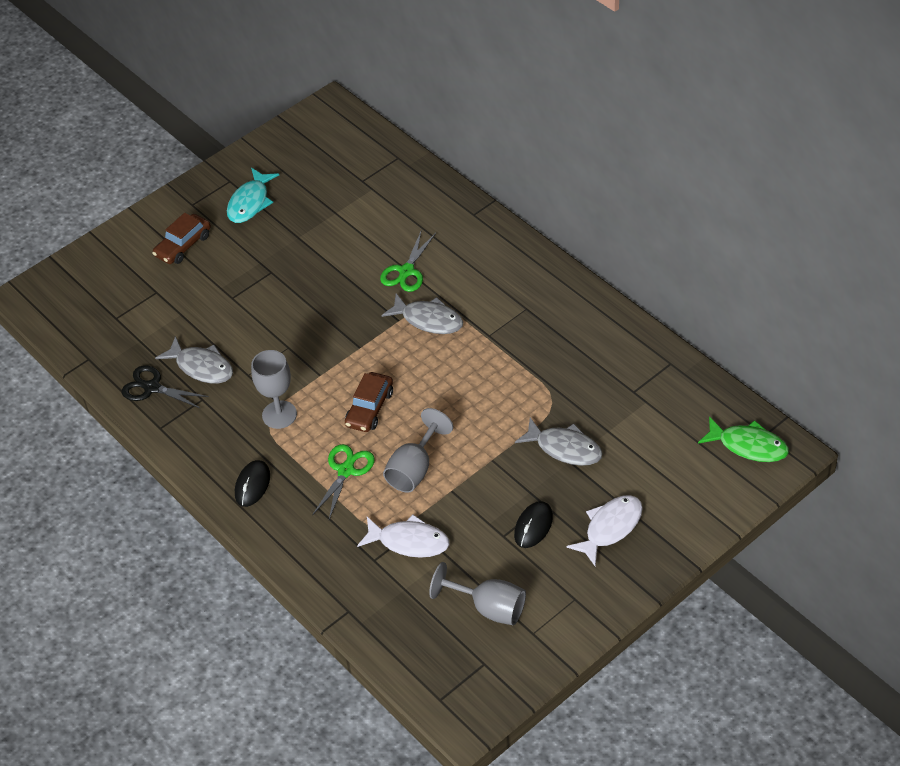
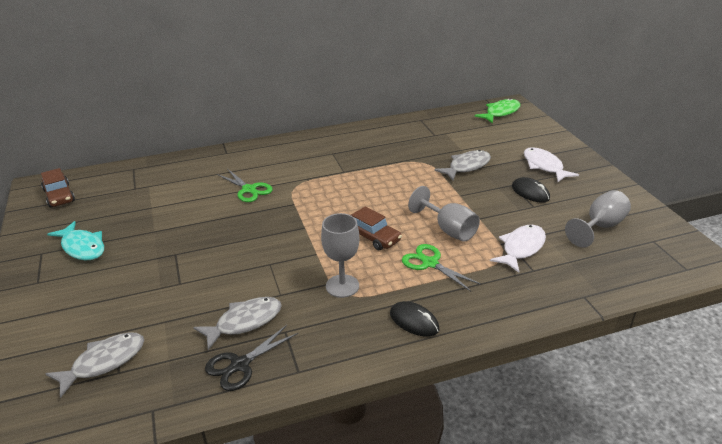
camera: 70 degrees left, 15 degrees down
(183, 245) = (80, 299): brown car -> brown car (59, 196)
(428, 320) = (306, 191): grey fish -> grey fish (104, 362)

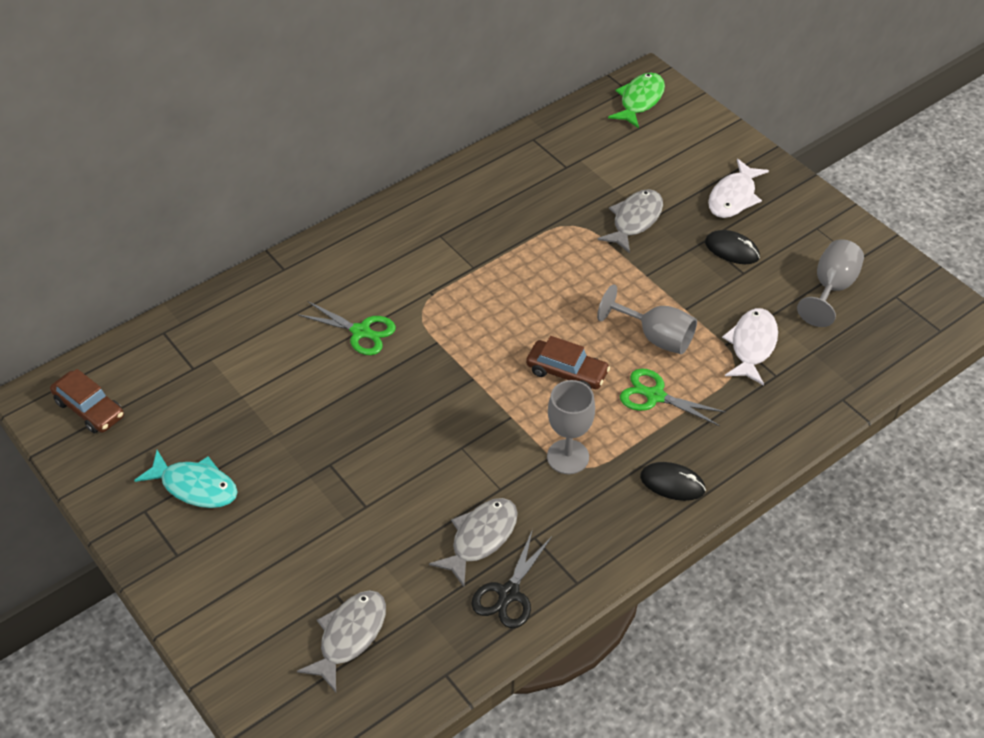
camera: 20 degrees left, 15 degrees up
(544, 166) = (733, 197): white fish -> white fish turned 105 degrees counterclockwise

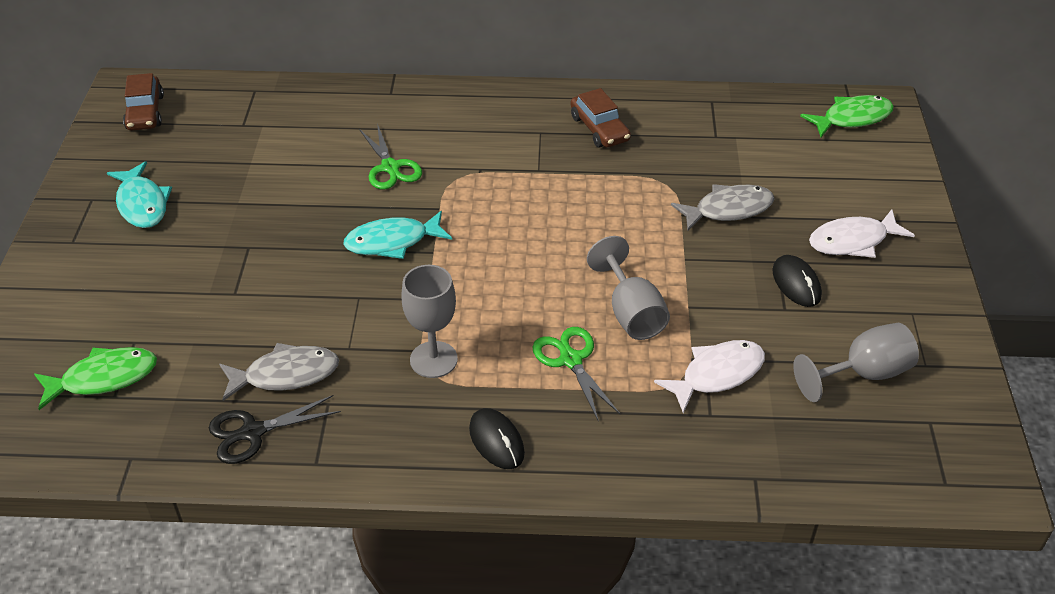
camera: 40 degrees right, 5 degrees down
(349, 636) = (103, 378): grey fish -> green fish
(435, 389) = (392, 242): none -> turquoise fish
(567, 372) = (516, 294): brown car -> brown car (599, 129)

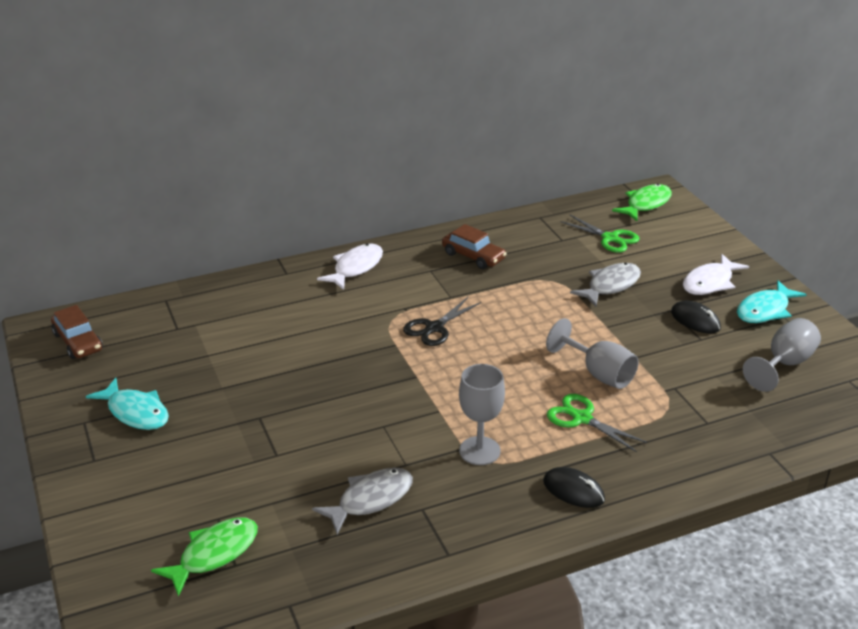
camera: 25 degrees left, 10 degrees down
(252, 432) = (378, 550): black scissors -> black scissors (434, 328)
(390, 167) = (331, 326): green scissors -> green scissors (610, 238)
(392, 242) = (378, 378): turquoise fish -> turquoise fish (765, 310)
(717, 375) = (691, 395): white fish -> white fish (355, 268)

